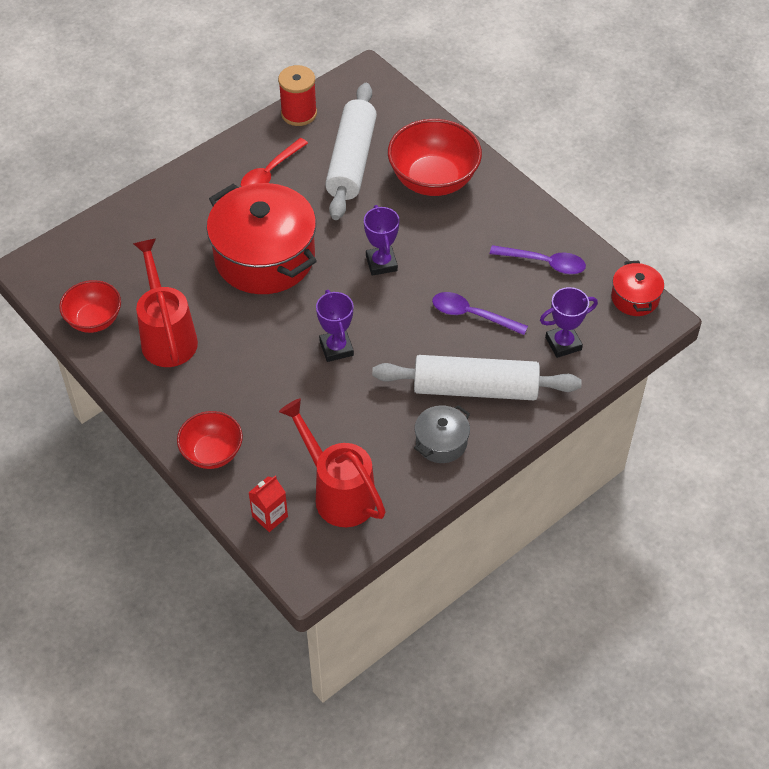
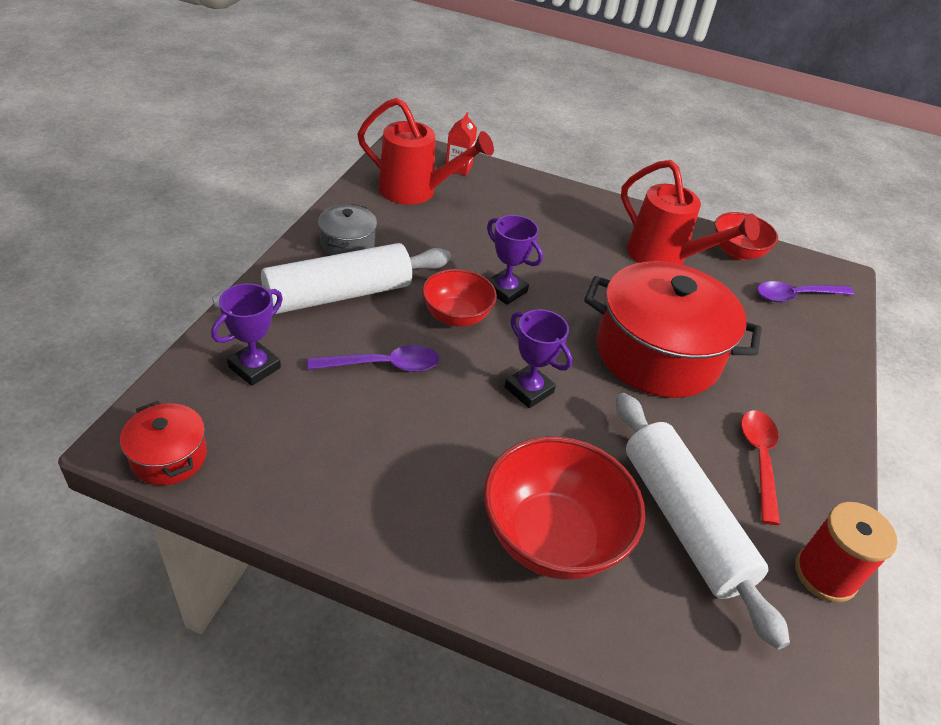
camera: 145 degrees right, 10 degrees down
(212, 453) = (539, 192): red bowl -> red bowl (456, 316)
(544, 263) = (321, 463): purple spoon -> purple spoon (796, 296)

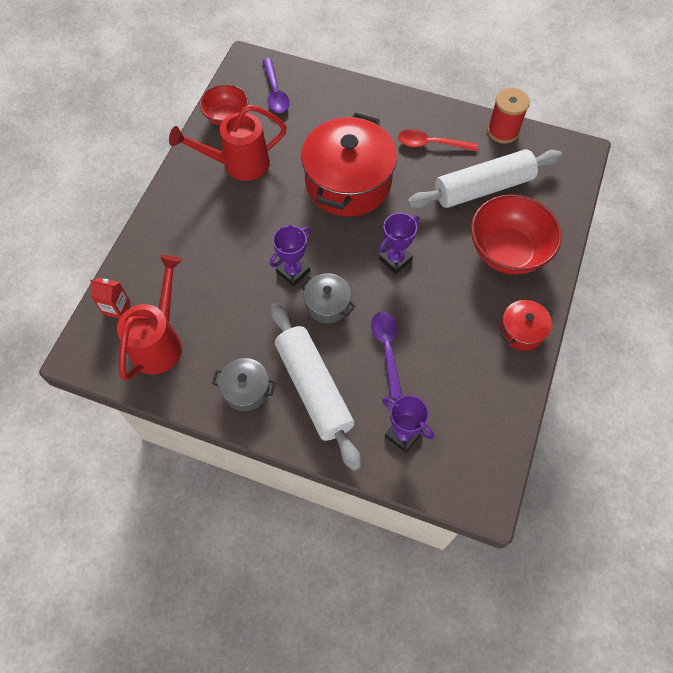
camera: 85 degrees left, 20 degrees up
(169, 457) = (493, 471): red pot -> red pot (521, 331)
(456, 316) = (327, 304): red bowl -> grey pot
(664, 257) = (238, 164): red watering can -> red watering can turned 150 degrees counterclockwise

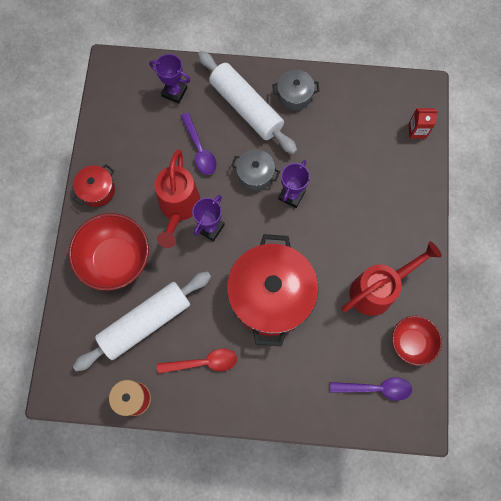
camera: 165 degrees right, 10 degrees up
(160, 342) = (372, 113): red watering can -> red watering can (178, 208)
(275, 92) = (376, 388): purple spoon -> purple spoon turned 120 degrees clockwise

